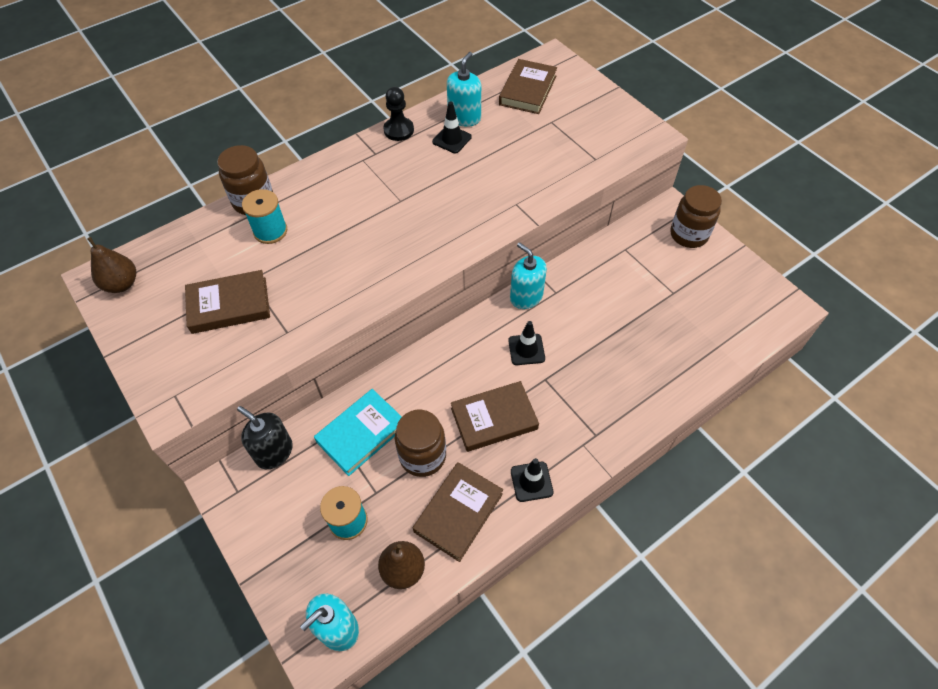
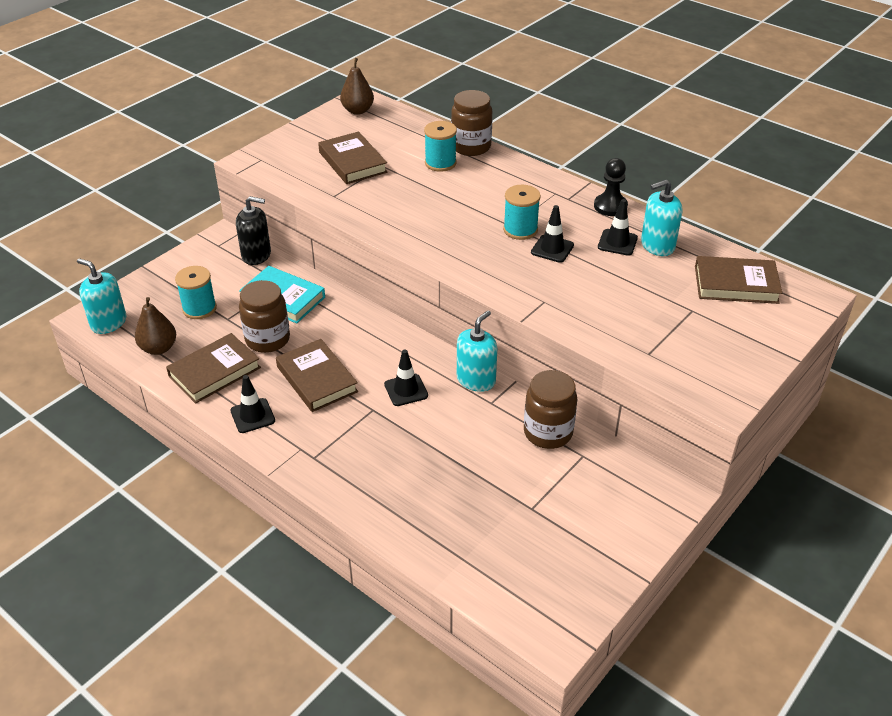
camera: 75 degrees right, 15 degrees down
(274, 452) = (256, 255): black soap dispenser -> black soap dispenser turned 75 degrees clockwise
(409, 196) = (520, 230): none -> turquoise spool
(445, 181) = (552, 249): none -> black traffic cone
(458, 512) = (214, 372): brown book -> brown book turned 60 degrees counterclockwise
(464, 117) = (657, 245): turquoise soap dispenser -> turquoise soap dispenser turned 150 degrees clockwise
(688, 235) = (638, 517): brown jar -> brown jar (548, 432)

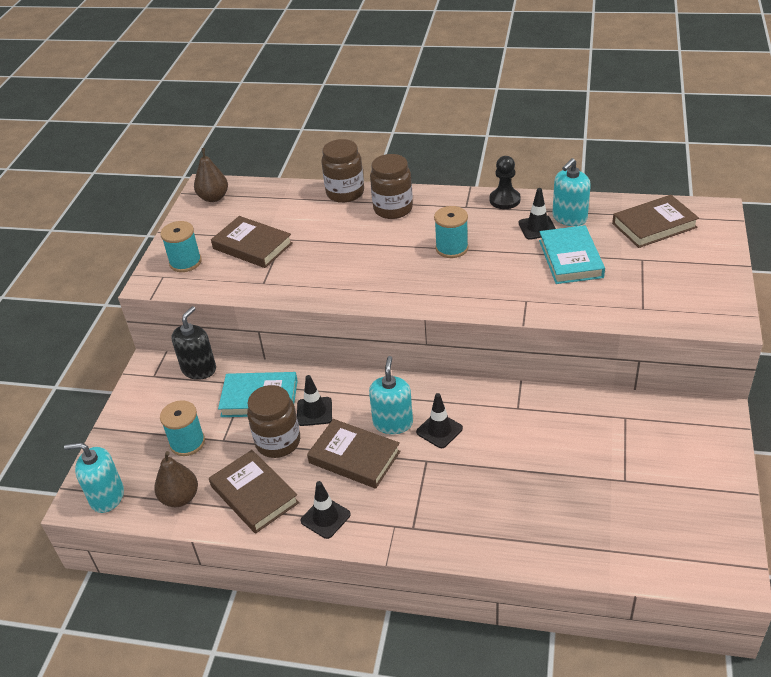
camera: 25 degrees left, 0 degrees up
(214, 372) = (254, 495): brown book -> brown book turned 60 degrees counterclockwise
(256, 255) = (199, 369): black soap dispenser -> black soap dispenser turned 45 degrees counterclockwise
(440, 163) = (332, 217): turquoise spool -> turquoise spool (185, 262)
(476, 380) = (489, 394): turquoise soap dispenser -> turquoise soap dispenser (393, 423)
(548, 432) = (583, 411): brown jar -> brown jar (393, 209)
(552, 249) = (492, 254): black traffic cone -> black traffic cone (314, 411)
(622, 282) = (570, 259): none -> turquoise book

